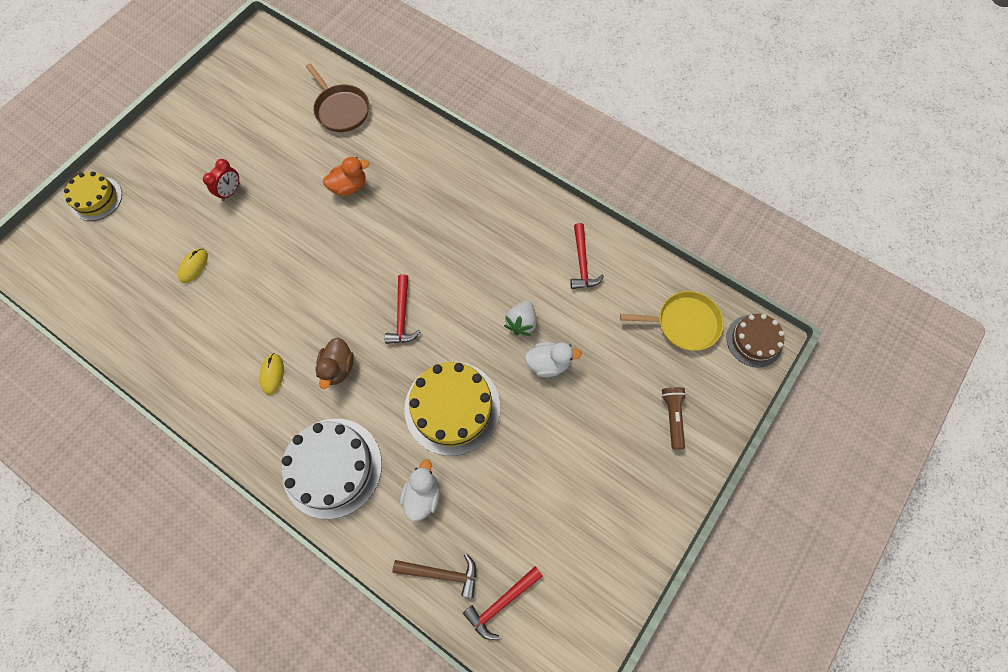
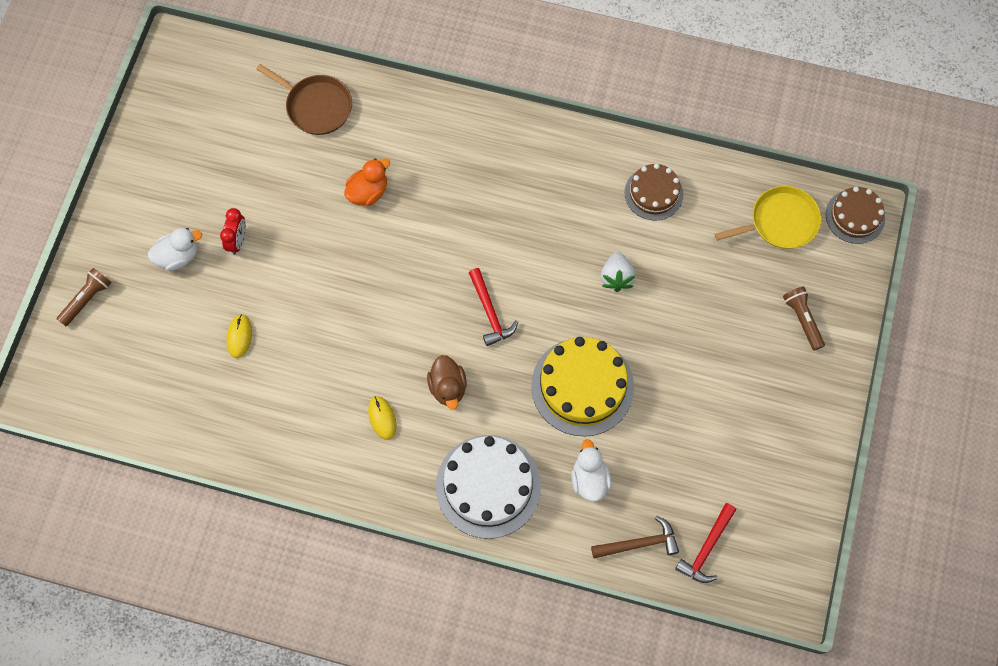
camera: 20 degrees left, 0 degrees up
(96, 198) = (87, 299): yellow cake -> brown flashlight
(548, 363) = (660, 309): white duck -> white duck (178, 256)
(582, 263) = (653, 193): red hammer -> brown cake

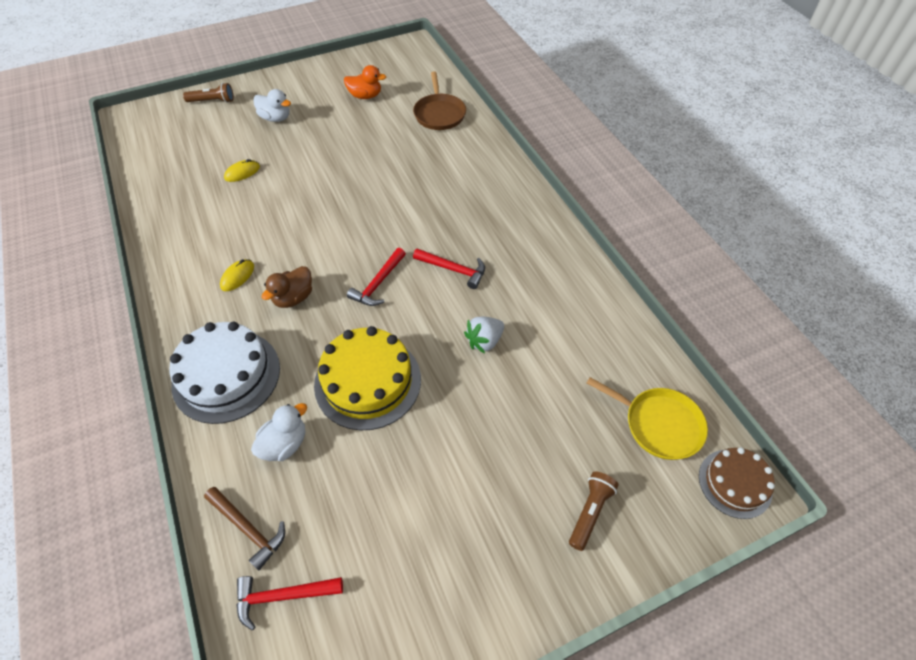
camera: 50 degrees right, 15 degrees down
(238, 241) = (310, 135): red clock -> none
(368, 192) = (406, 168): orange duck -> orange duck (365, 96)
(526, 245) = (453, 269): none -> red hammer
(653, 193) = (580, 318): brown cake -> none

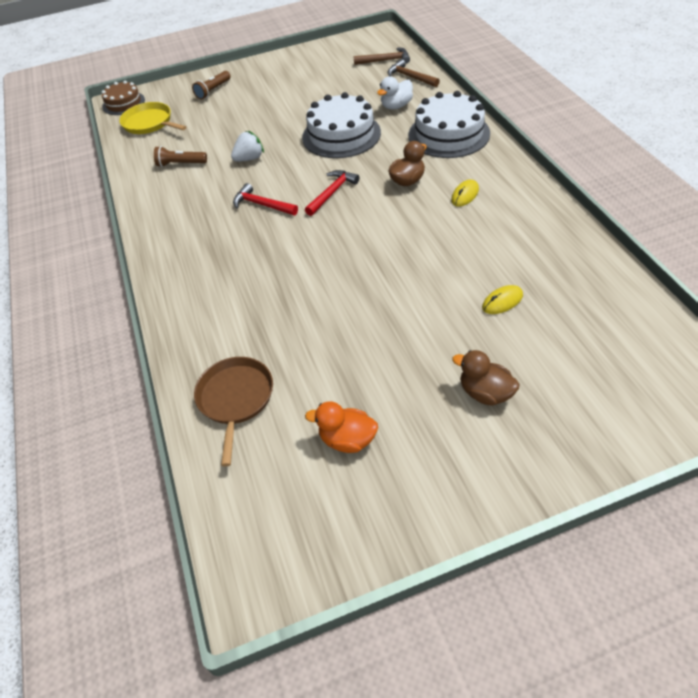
camera: 170 degrees left, 5 degrees down
(212, 101) = (605, 432): brown flashlight -> brown flashlight (180, 164)
(275, 118) = (485, 393): white duck -> brown duck
(283, 596) = (385, 60): red hammer -> brown hammer
(368, 381) = (341, 135): yellow cake -> white cake

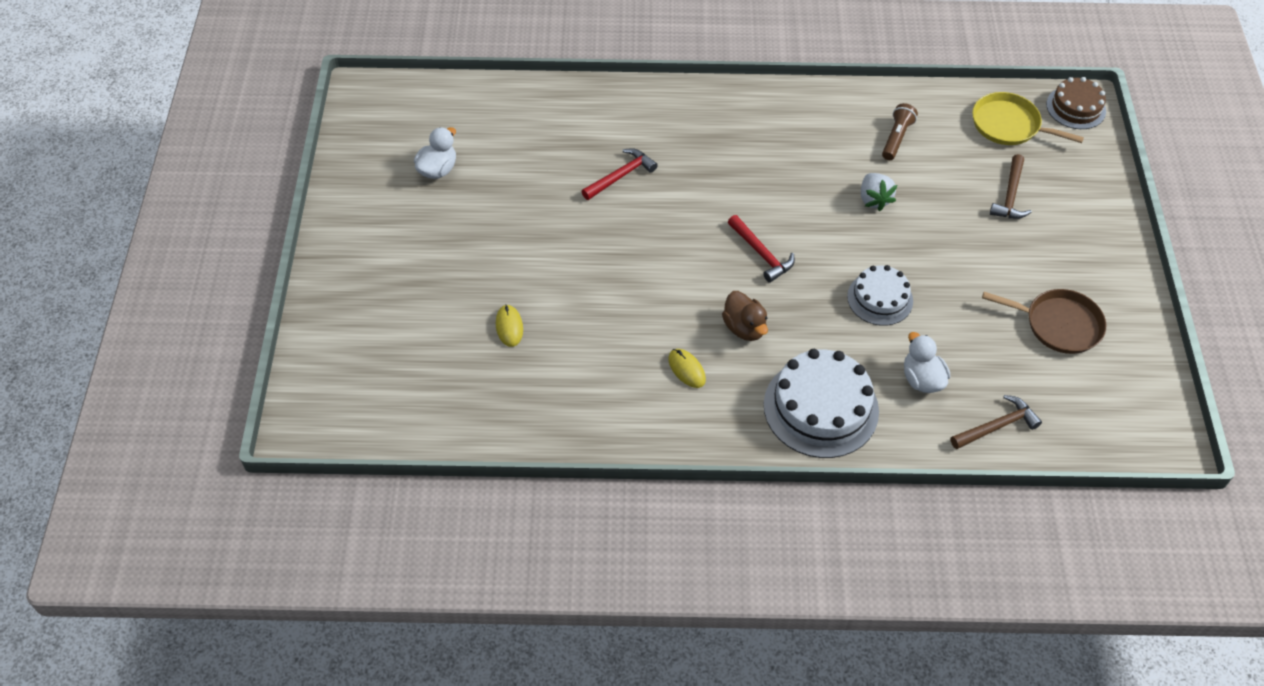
camera: 105 degrees right, 5 degrees up
(150, 123) = (1009, 125): yellow pan -> yellow pan turned 120 degrees counterclockwise
(213, 90) = (1067, 199): brown flashlight -> none
(235, 399) = (521, 115): brown pan -> brown pan (1058, 324)
(262, 205) = (774, 190): red hammer -> red hammer (620, 176)
(341, 135) = (880, 298): white cake -> white cake, size x0.60
(347, 440) = (438, 169): orange duck -> white duck
(385, 60) = (1066, 415): brown hammer -> brown hammer (1010, 195)
(485, 393) = (420, 268): brown duck -> none

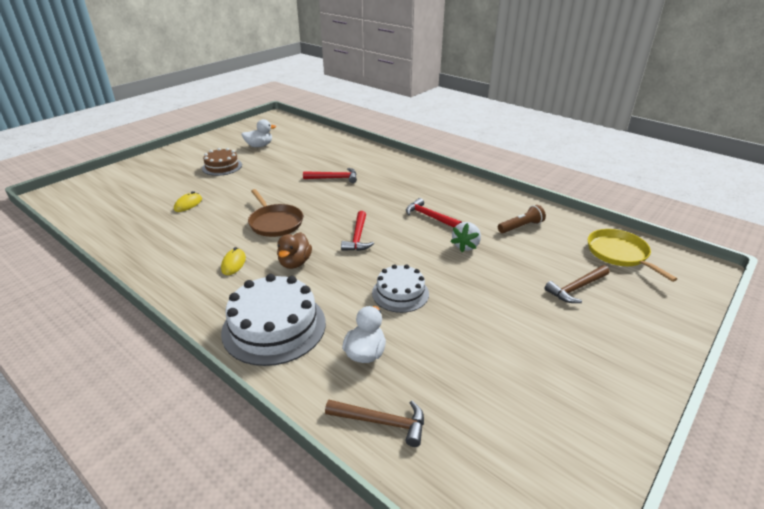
camera: 40 degrees right, 20 degrees down
(797, 177) = (430, 217): none -> red hammer
(1058, 324) = (527, 385): brown pan -> brown pan (275, 222)
(1076, 107) = (692, 267): brown cake -> brown cake (222, 166)

